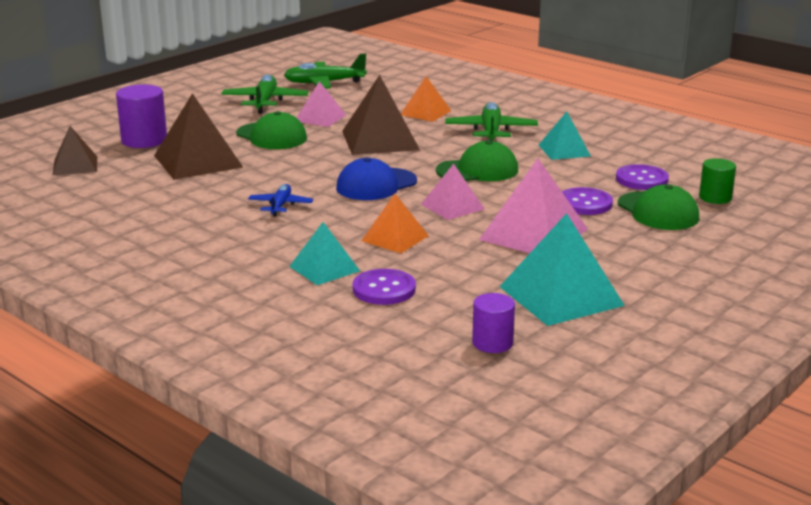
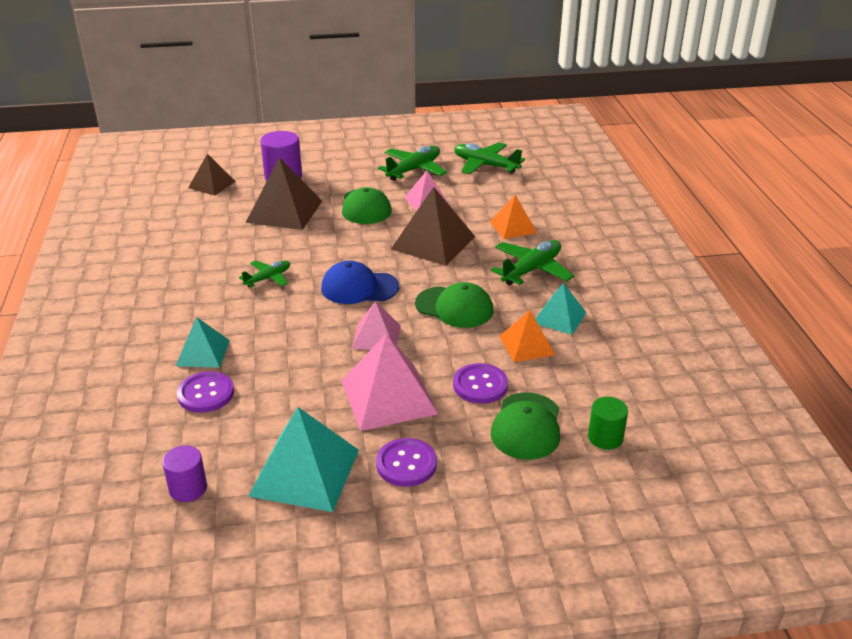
camera: 40 degrees right, 10 degrees up
(280, 206) = (268, 278): blue plane -> green plane
(395, 238) = (289, 348): orange pyramid -> orange pyramid (527, 345)
(641, 179) = (573, 382): purple button -> purple button (406, 464)

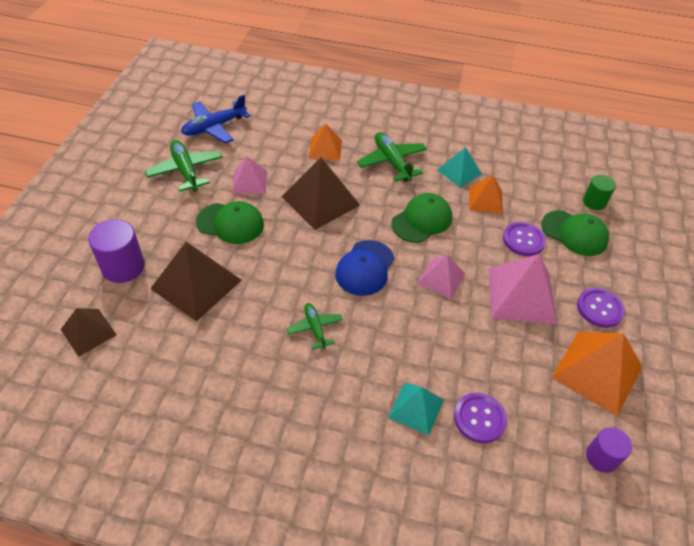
camera: 70 degrees left, 15 degrees up
(304, 472) = (597, 372): turquoise pyramid -> orange pyramid
(485, 165) = (214, 127): green plane -> blue plane

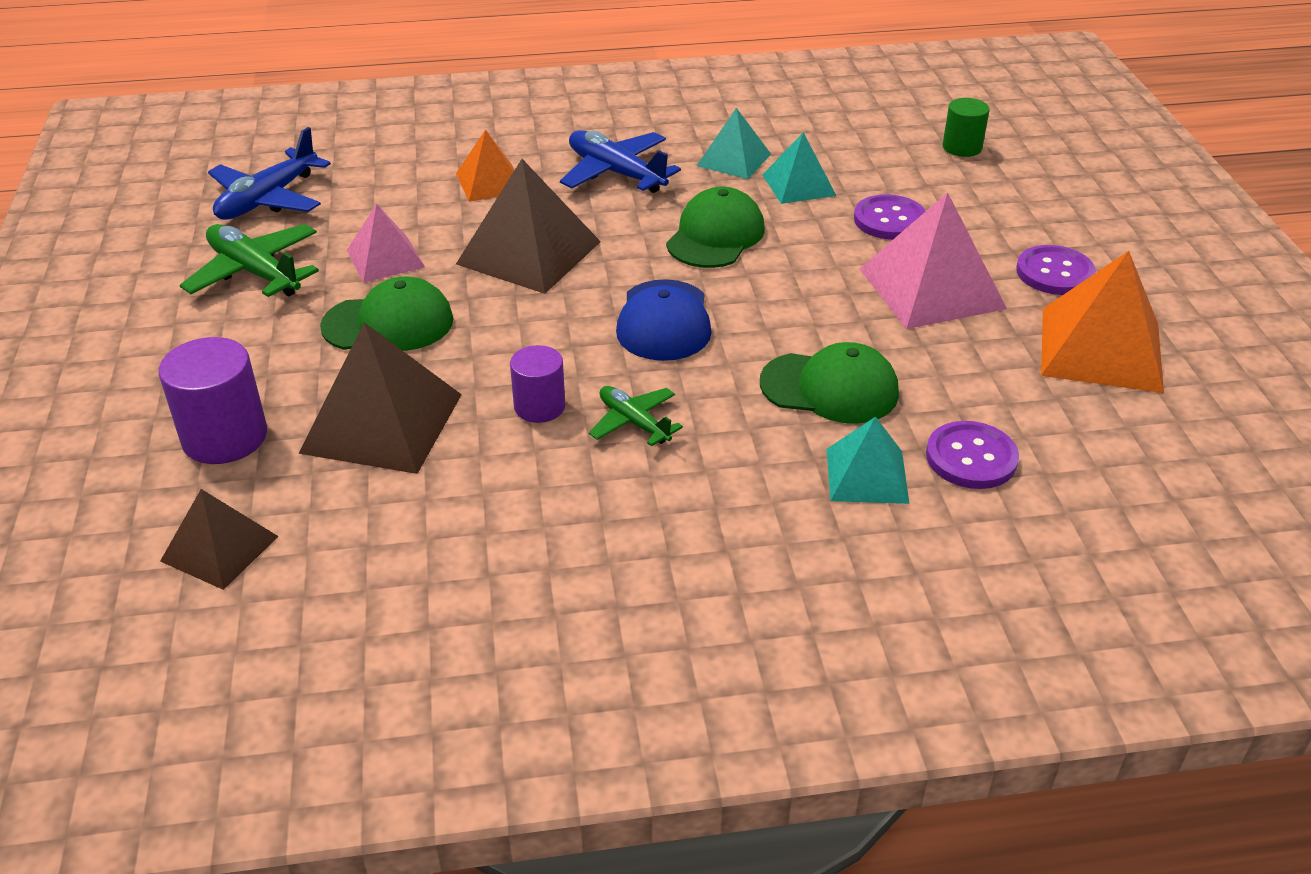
camera: 20 degrees left, 10 degrees down
(392, 162) = (616, 173): green plane -> blue plane
(441, 278) = (795, 301): pink pyramid -> none
(485, 200) = (798, 185): orange pyramid -> turquoise pyramid
(574, 233) = (958, 192): green cap -> green cap (830, 388)
(601, 457) = (1174, 448): purple cylinder -> purple cylinder (539, 406)

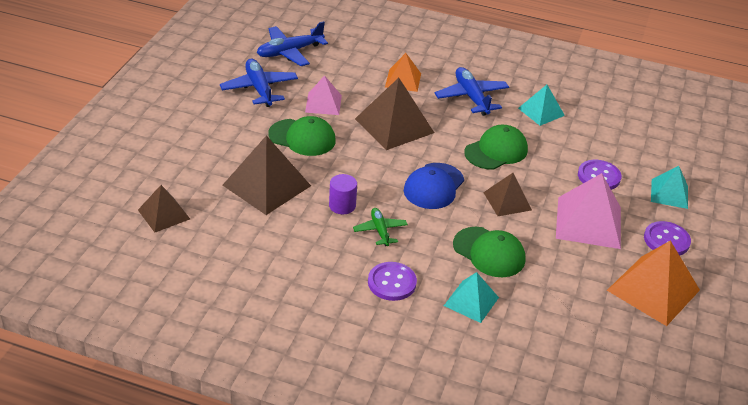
camera: 25 degrees right, 0 degrees up
(225, 437) = (196, 165): purple cylinder -> none
(255, 272) = (259, 89): green plane -> blue plane
(792, 301) = (507, 201): none -> brown pyramid
(798, 185) = (565, 138): turquoise pyramid -> turquoise pyramid (669, 193)
(962, 147) = (679, 150): green cylinder -> none
(971, 458) = (531, 315): purple button -> purple button (392, 282)

